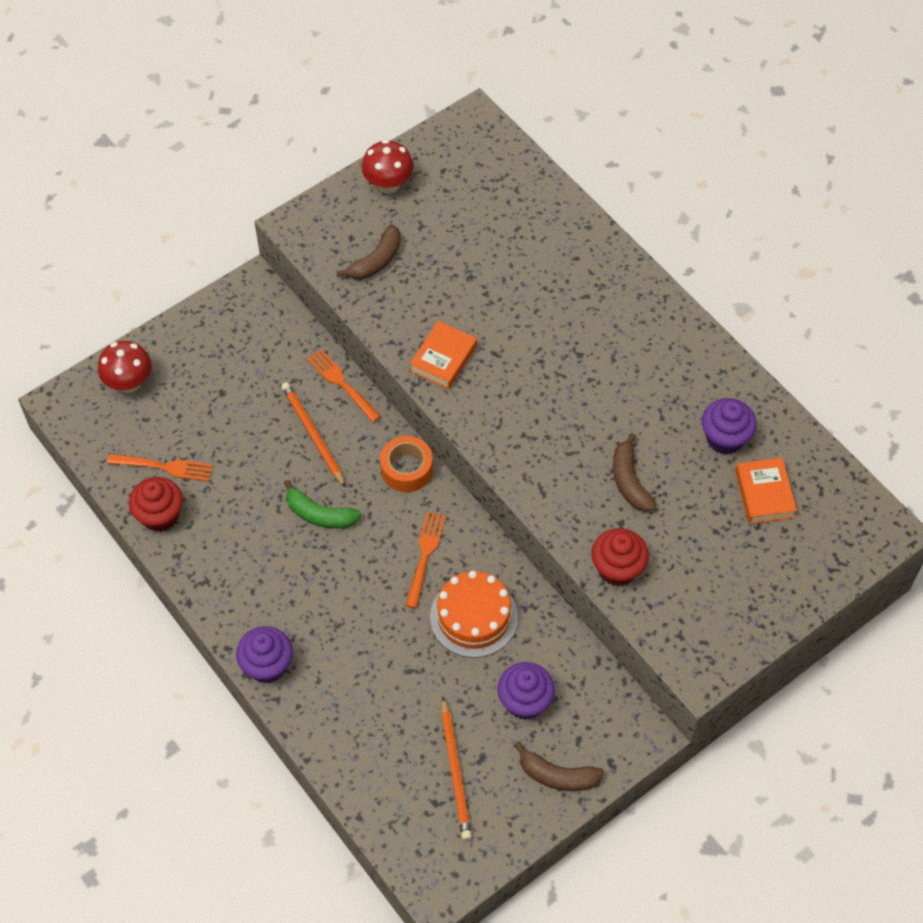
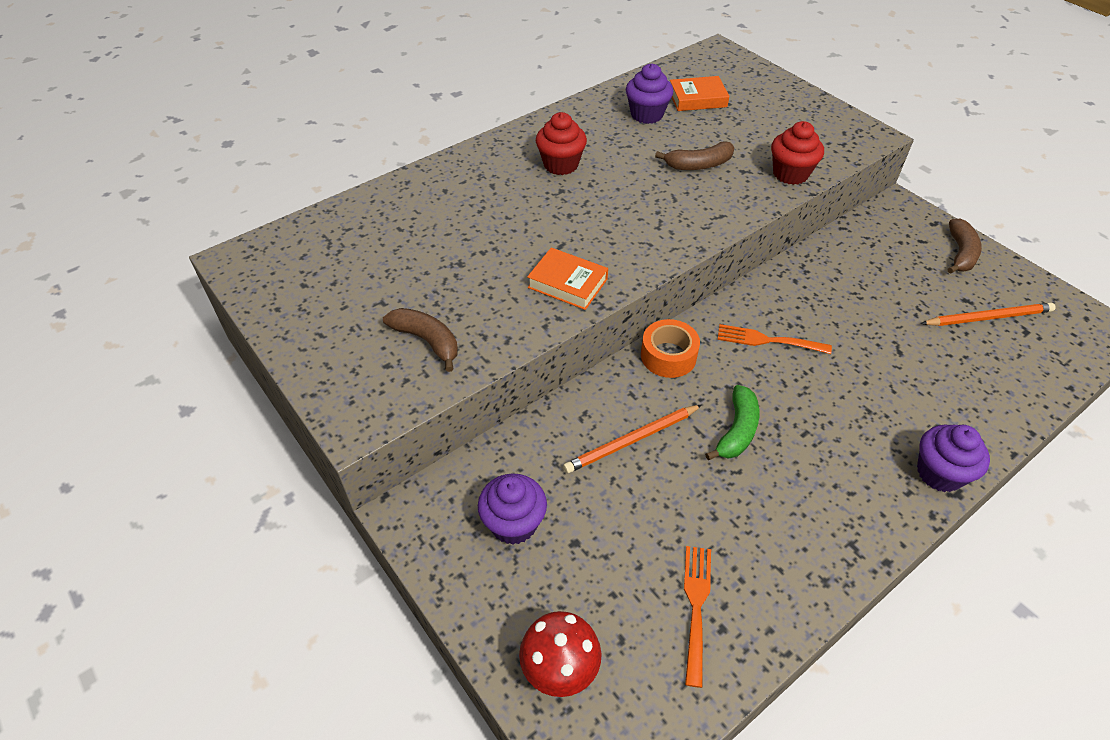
camera: 90 degrees left, 10 degrees down
(160, 516) = (771, 606): red cupcake -> red cupcake (561, 164)
(342, 384) = (560, 414): orange fork -> none
(388, 184) = (311, 332): red mushroom -> none
(473, 617) = (826, 305): orange cake -> none
(525, 701) = (899, 272): purple cupcake -> purple cupcake (513, 524)

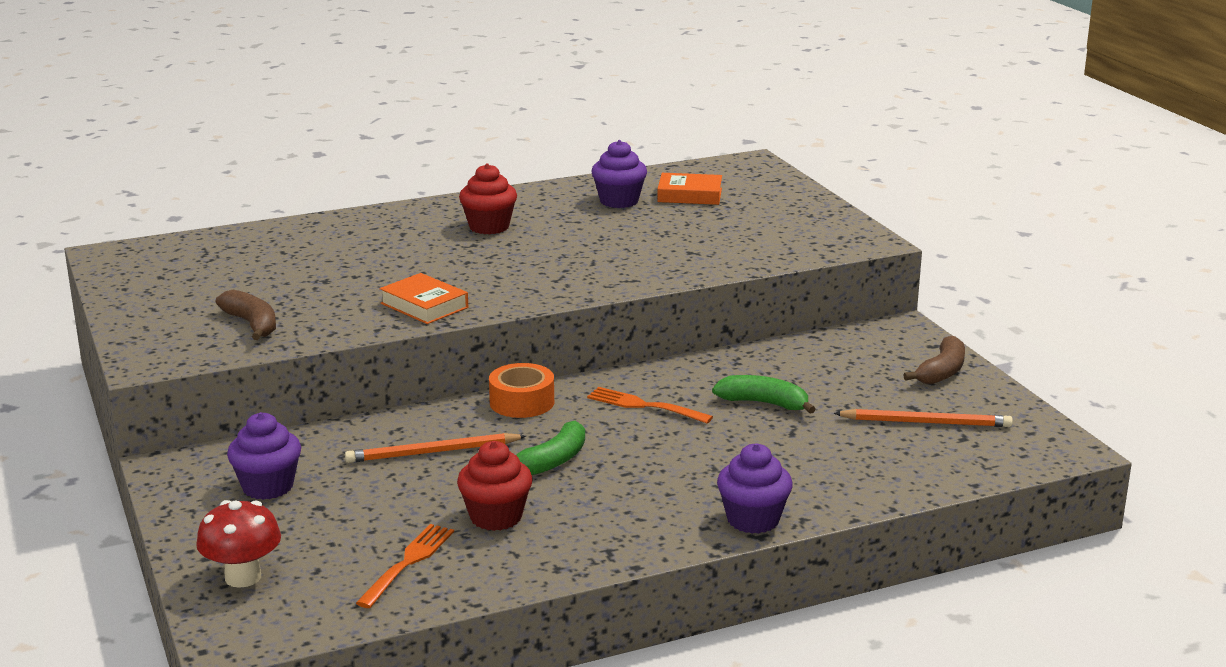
camera: 15 degrees right, 25 degrees down
(699, 165) = (643, 242): brown banana -> none
(790, 174) = (743, 259): red cupcake -> red cupcake (496, 517)
(856, 318) = (764, 403): none -> green banana

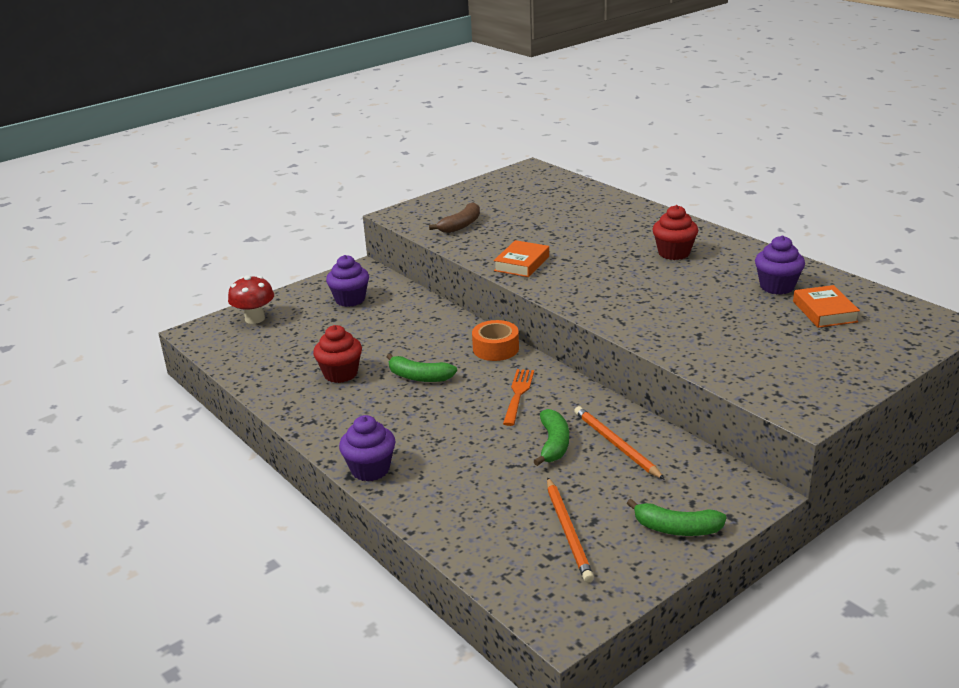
camera: 75 degrees right, 5 degrees up
(408, 563) = (280, 359): orange fork -> none
(433, 452) = (412, 336): orange pencil -> orange pencil (616, 445)
(942, 372) = (676, 529): brown banana -> green banana

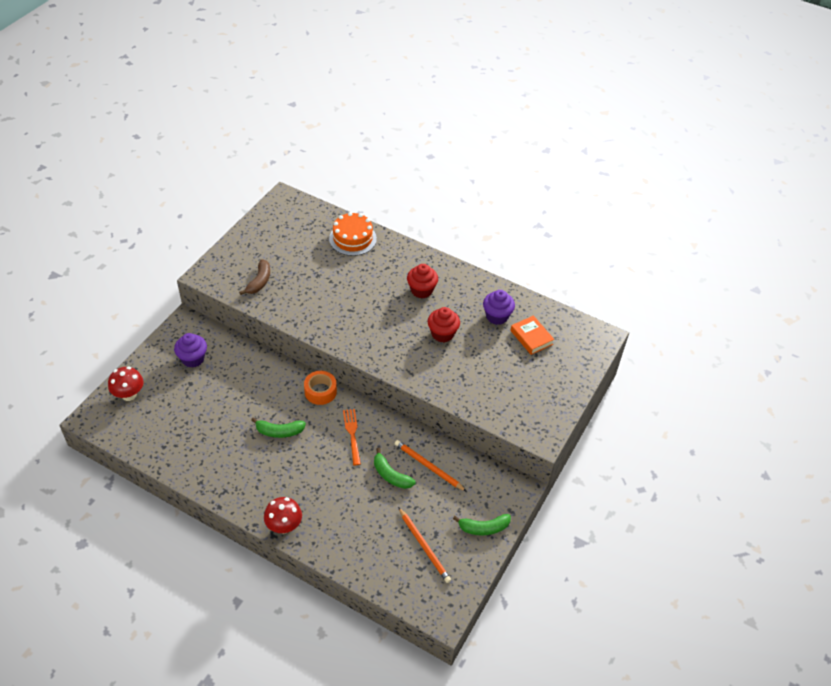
camera: 25 degrees left, 20 degrees up
(340, 374) = (223, 440): red cupcake -> red cupcake (442, 334)
(370, 469) = (284, 526): purple cupcake -> red mushroom
(521, 263) = (321, 321): orange book -> none
(553, 444) = (391, 475): green banana -> green banana turned 150 degrees clockwise
(600, 204) = (352, 238): none -> orange cake

